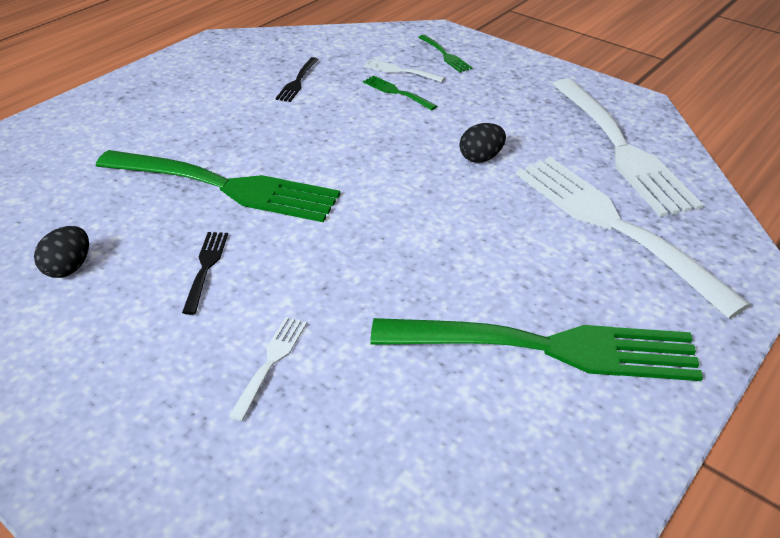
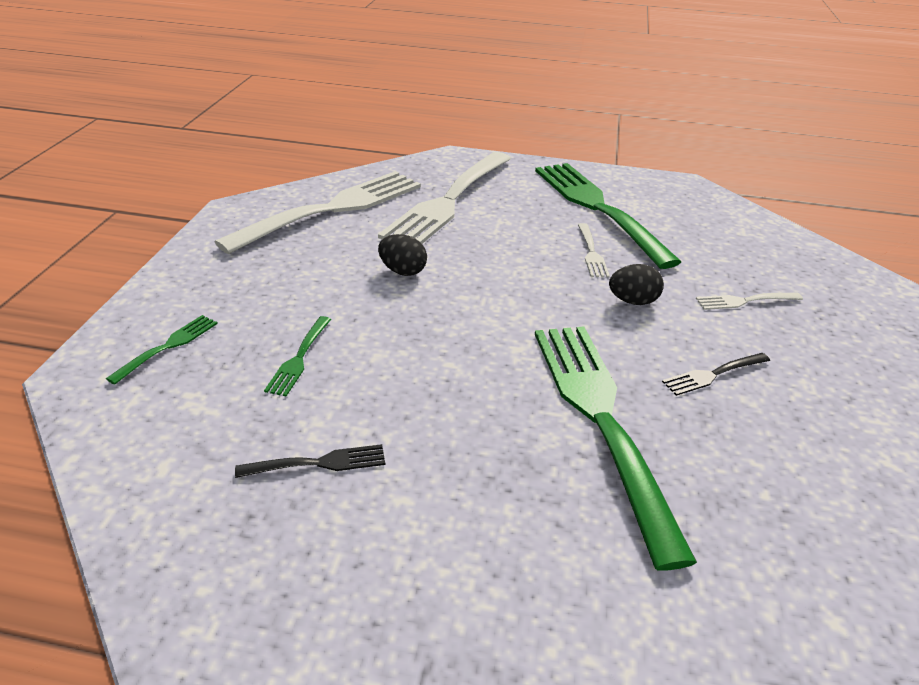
camera: 120 degrees left, 5 degrees down
(69, 268) = (829, 470): black egg -> black egg (633, 301)
(400, 71) = (235, 372): white fork -> white fork (591, 252)

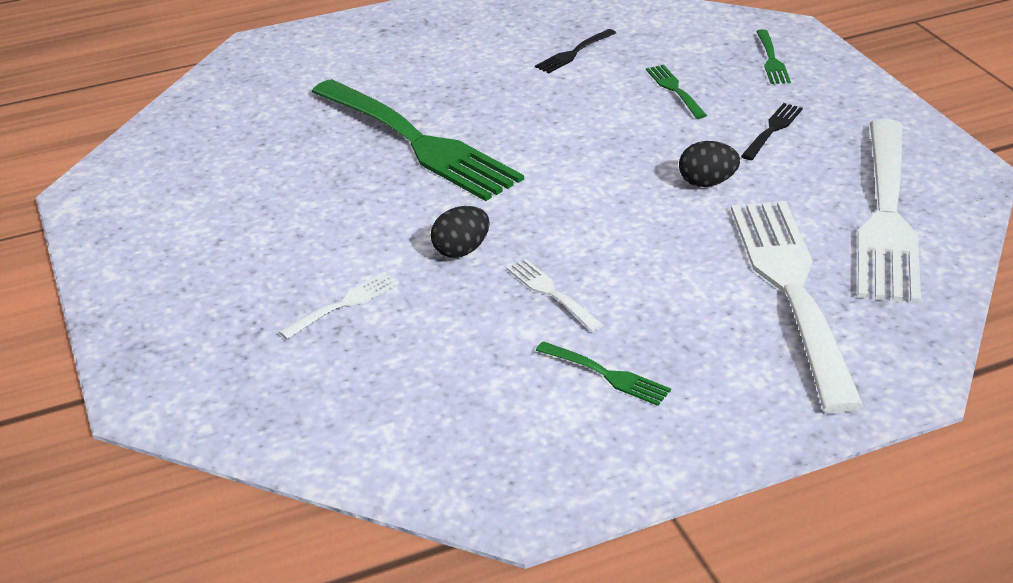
camera: 150 degrees right, 0 degrees up
(598, 208) = (606, 375): green fork -> green fork, size x0.41
(713, 374) = (346, 211): black fork -> black fork (773, 130)

